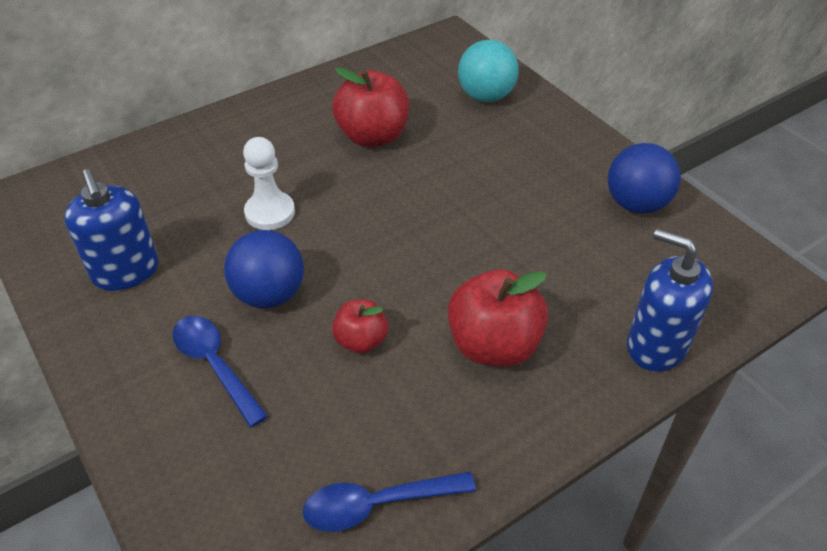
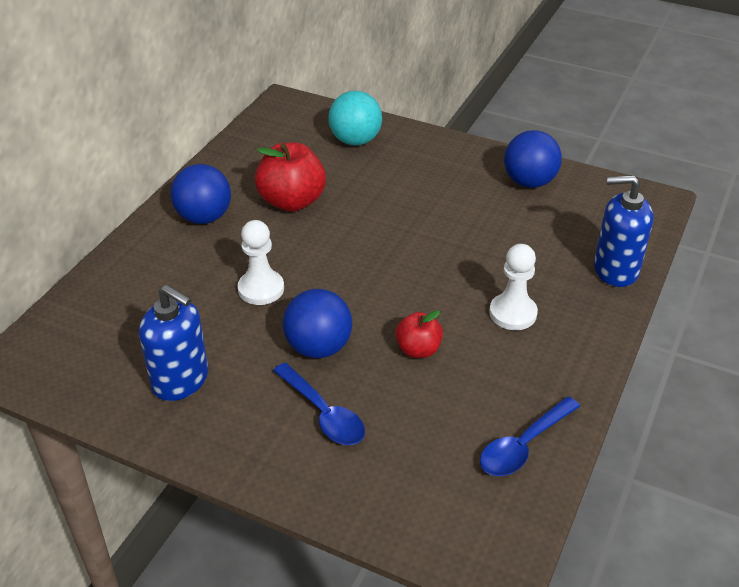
camera: 30 degrees left, 5 degrees down
(215, 365) = (323, 413): blue spoon -> blue spoon turned 150 degrees counterclockwise
(282, 123) = (204, 217): none -> blue ball
(493, 345) = (513, 313): red apple -> white pawn

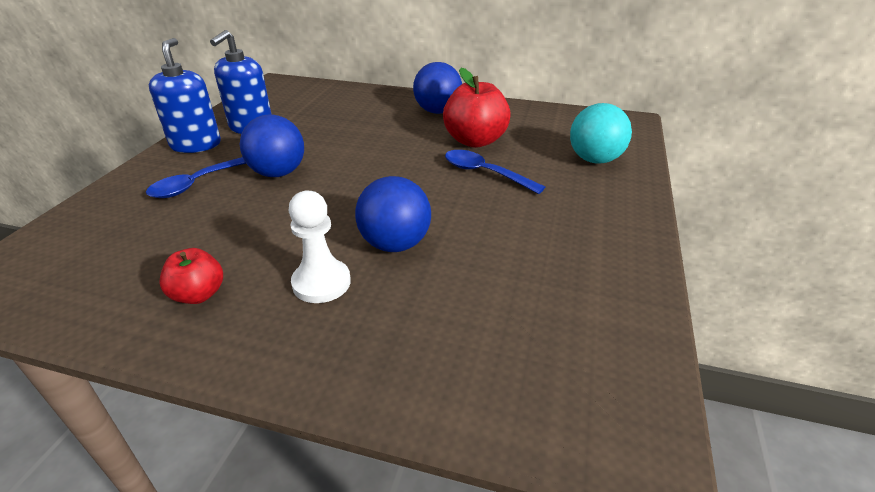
camera: 80 degrees right, 5 degrees down
(261, 289) = (352, 142): white pawn -> none
(418, 350) = (268, 222): red apple -> red apple (199, 294)
(524, 445) = (108, 300): blue spoon -> blue spoon (485, 173)
(529, 182) = (598, 287): blue ball -> blue ball (395, 244)
(615, 270) = (422, 385): blue soap dispenser -> blue soap dispenser (196, 145)

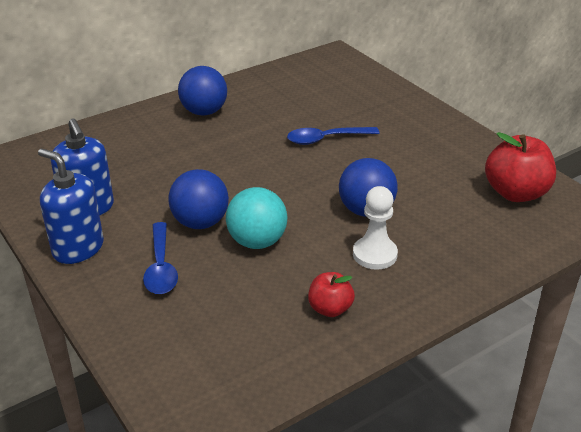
camera: 50 degrees left, 0 degrees up
(475, 141) = (276, 120): red apple -> red apple (515, 193)
(594, 160) = (365, 94): turquoise ball -> turquoise ball (257, 242)

